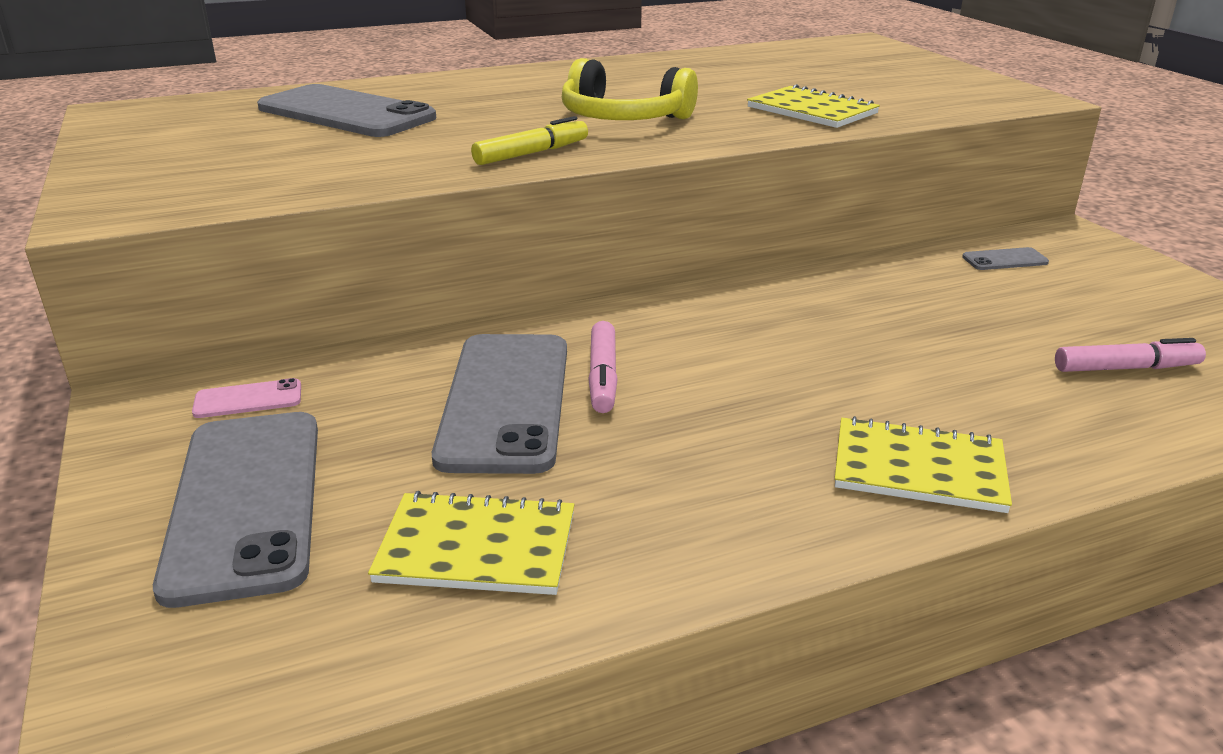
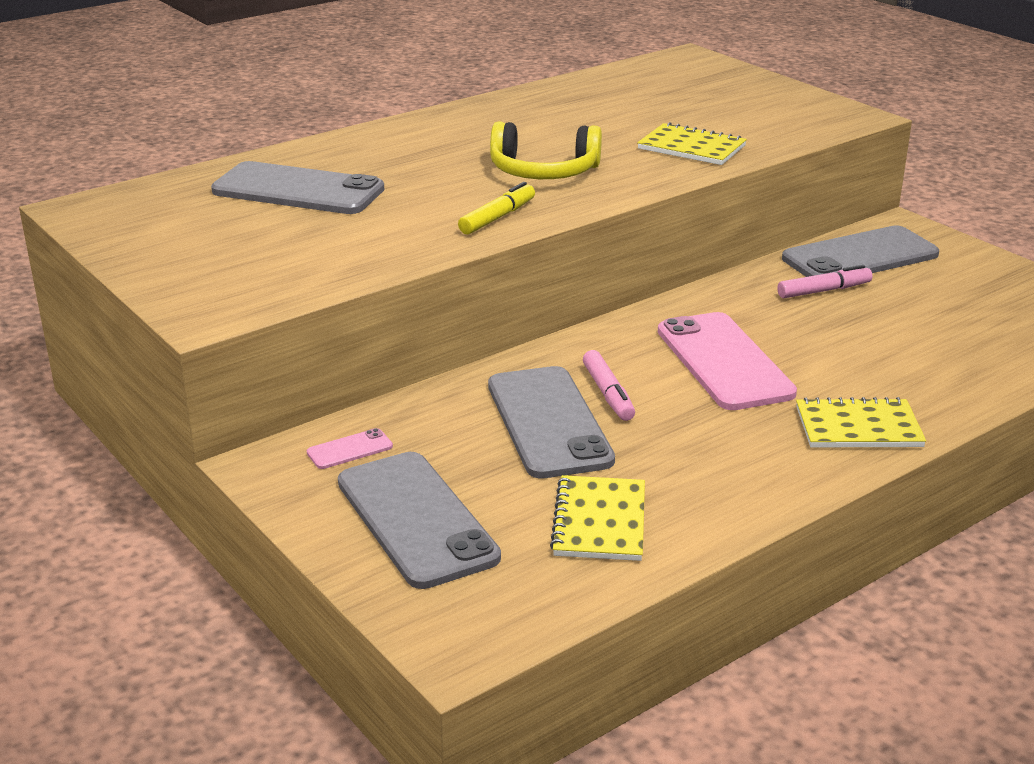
camera: 15 degrees left, 0 degrees up
(477, 548) = (599, 521): yellow notebook -> yellow notebook turned 75 degrees counterclockwise
(772, 358) = (724, 362): none -> pink phone
(1004, 260) = (860, 257): grey phone -> grey phone, size x2.37
(1126, 368) = (970, 336): pink marker -> pink marker (824, 291)

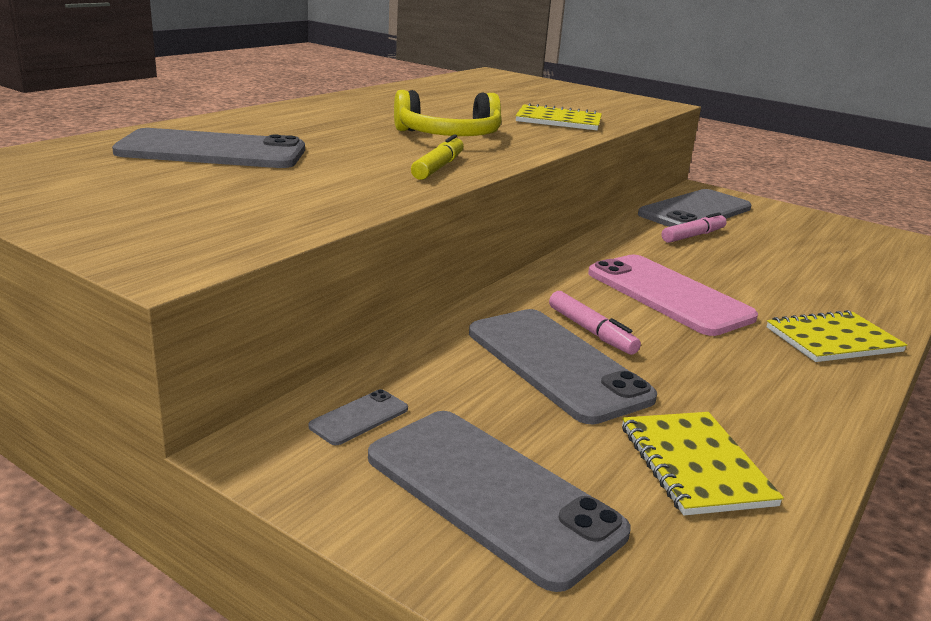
camera: 20 degrees left, 5 degrees down
(350, 449) = (359, 417): pink phone -> grey phone

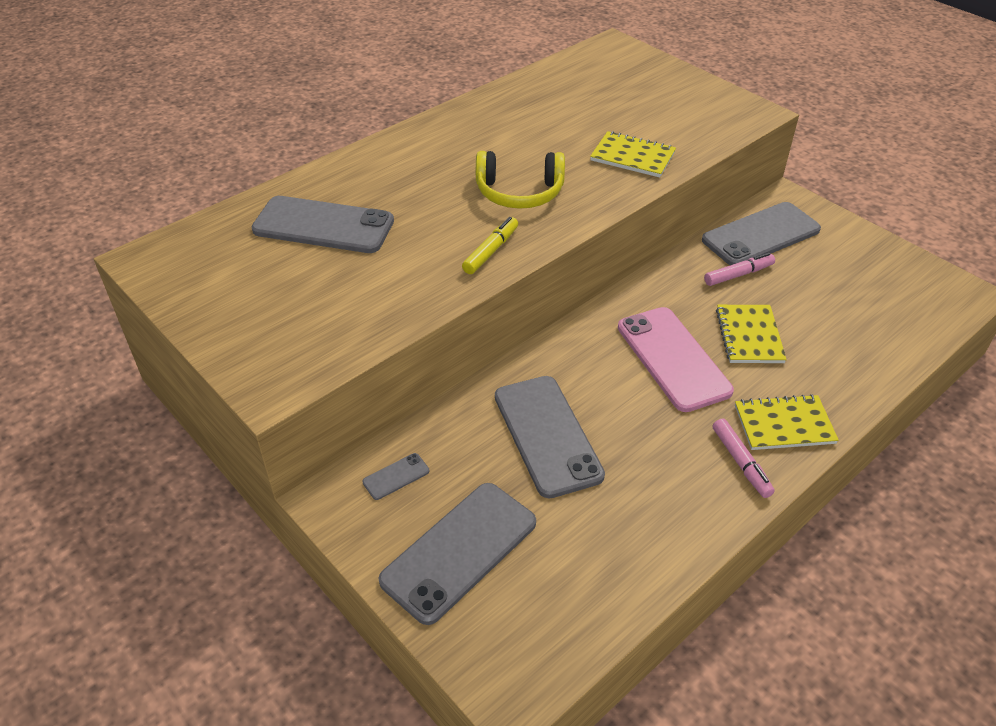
camera: 15 degrees right, 20 degrees up
(491, 493) = (459, 551): grey phone -> grey phone turned 75 degrees clockwise
(591, 331) = (589, 400): pink marker -> pink marker (741, 462)
(695, 465) = (601, 543): yellow notebook -> yellow notebook (749, 336)

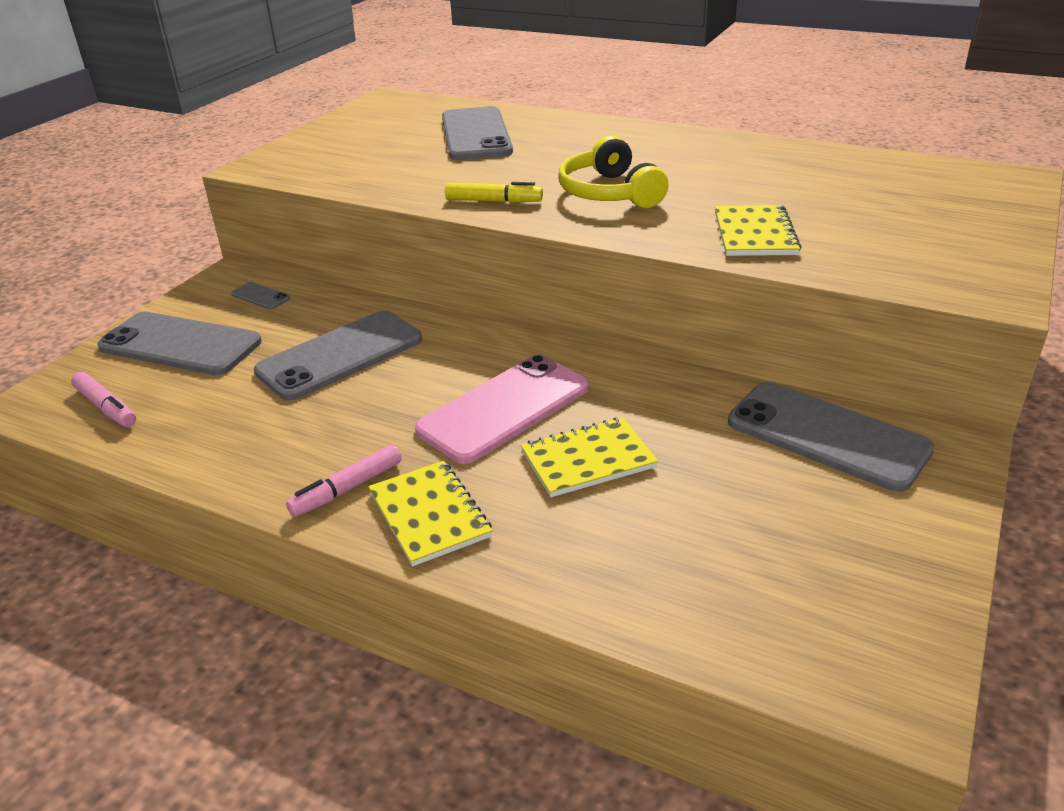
camera: 70 degrees right, 10 degrees down
(738, 275) = (713, 431): pink marker -> pink marker (106, 407)

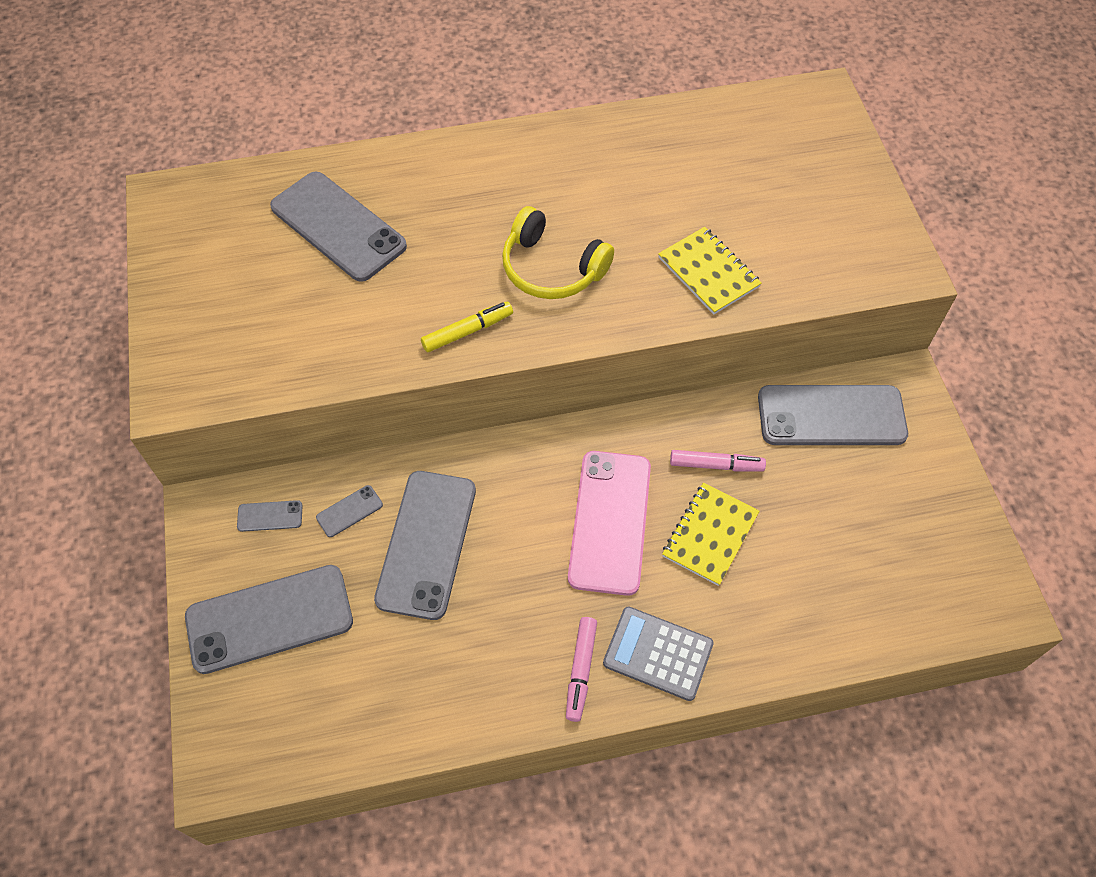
camera: 40 degrees left, 25 degrees up
(106, 407) = (295, 726): pink marker -> pink marker (716, 465)
(314, 316) = (349, 511): none -> grey phone
(429, 515) = (658, 654): yellow notebook -> grey calculator

